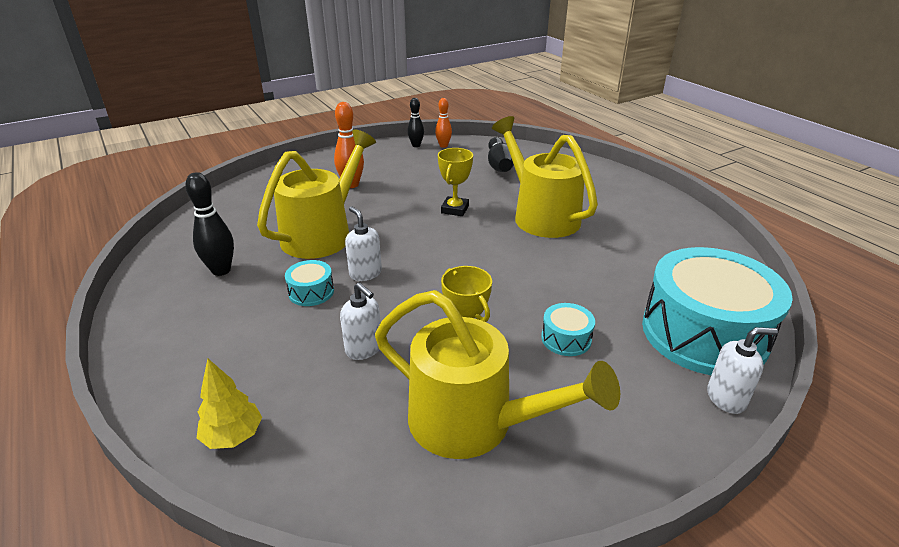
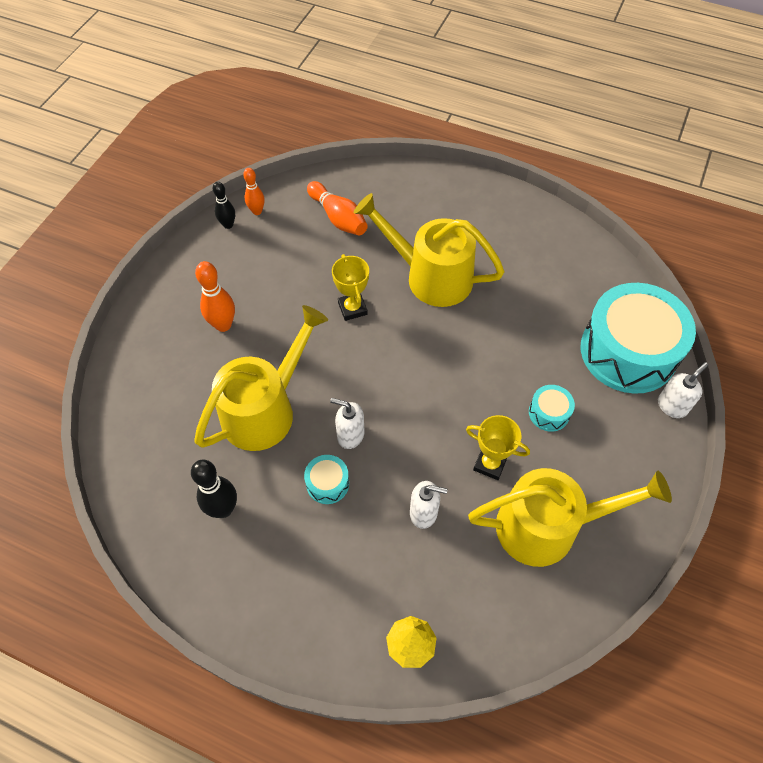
camera: 35 degrees left, 25 degrees up
(323, 233) = (266, 409): yellow watering can -> yellow watering can turned 45 degrees clockwise
(499, 165) = (338, 218): black bowling pin -> orange bowling pin

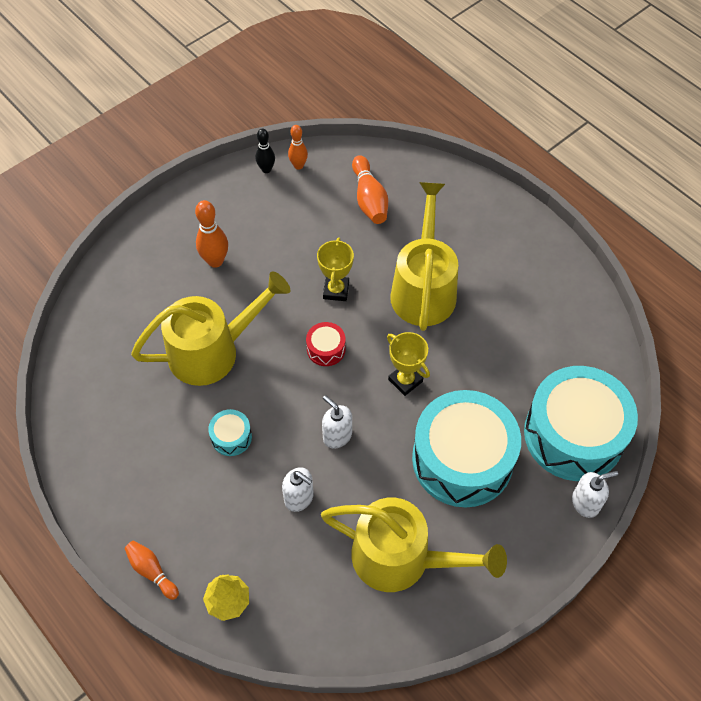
camera: 25 degrees right, 0 degrees up
(223, 509) = (135, 421): black bowling pin -> none
(319, 651) = (152, 571): none -> orange bowling pin
(350, 435) = (272, 404): white soap dispenser -> white soap dispenser (337, 436)
(372, 364) = (326, 349): none -> red drum
(429, 276) = (423, 287): yellow watering can -> yellow watering can turned 45 degrees clockwise
(490, 464) = (381, 481): yellow trophy -> yellow trophy (405, 380)
(549, 413) = (462, 459): turquoise drum -> turquoise drum, size x2.44

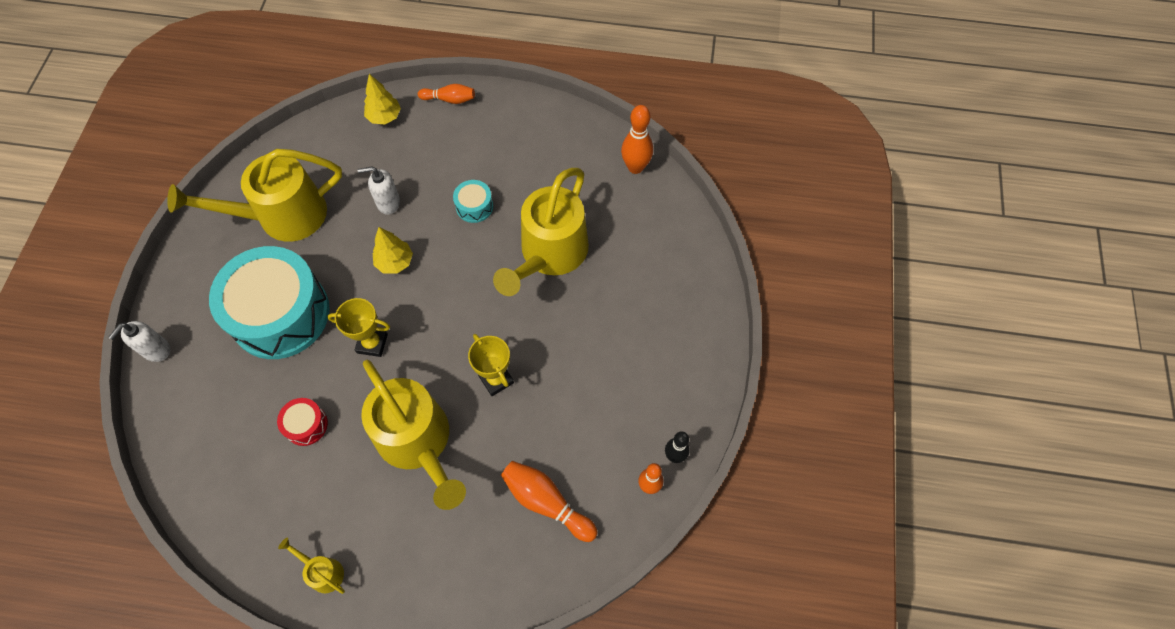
camera: 140 degrees right, 5 degrees up
(215, 261) = (624, 327): orange bowling pin -> orange bowling pin (635, 167)
(326, 349) = (460, 321): red drum -> red drum (306, 425)
(337, 436) = (395, 262): white soap dispenser -> yellow tree
(542, 256) = (322, 572): none -> yellow watering can
(573, 434) = (194, 400): turquoise drum -> none

